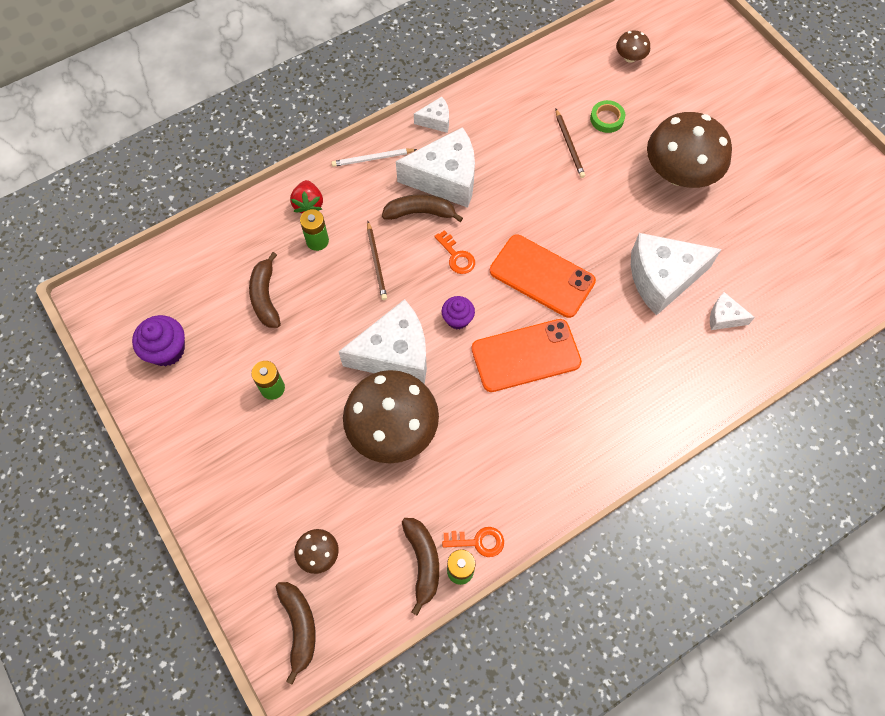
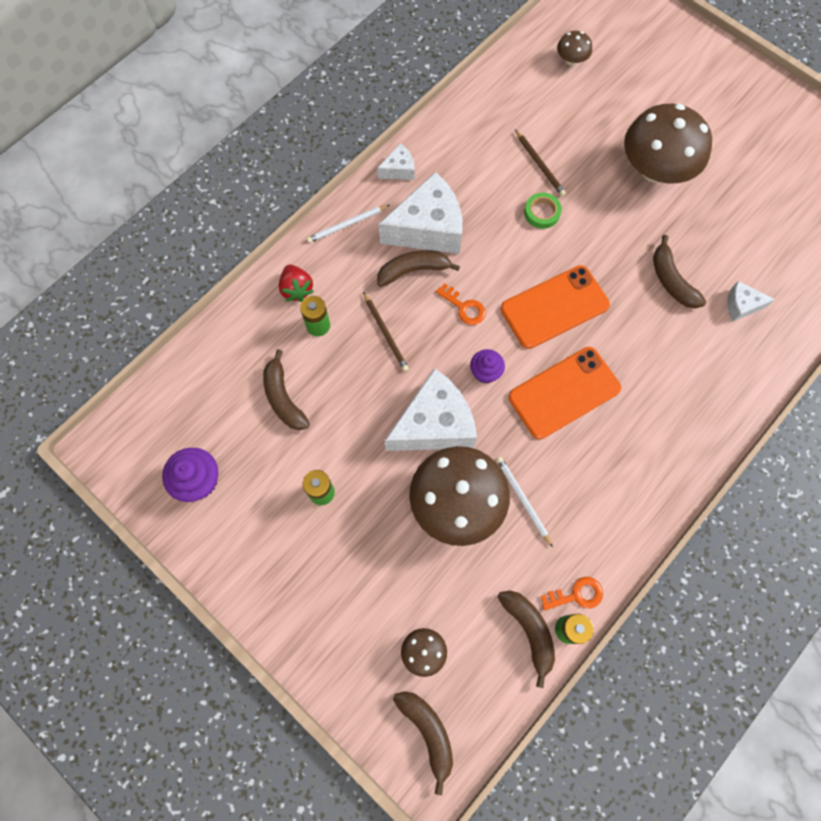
camera: 15 degrees left, 5 degrees up
(455, 442) = (522, 500): none -> white pencil
(542, 276) = (554, 307): orange phone -> orange phone turned 45 degrees counterclockwise
(607, 119) = (568, 129): green tape -> green tape (542, 213)
(662, 278) = (671, 280): white cheese -> brown banana

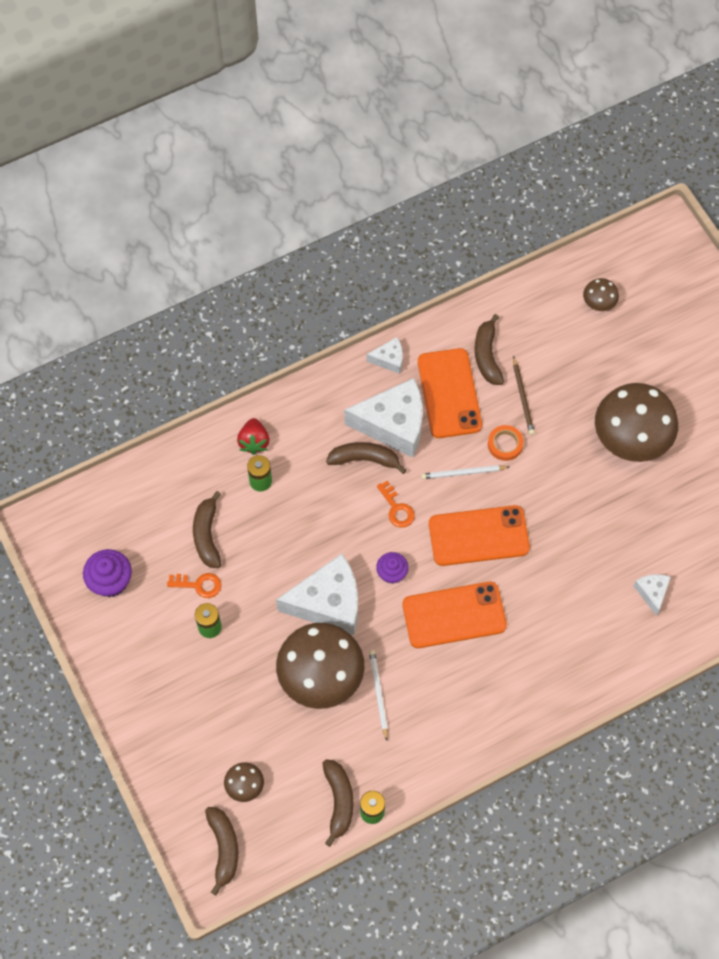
camera: 20 degrees right, 5 degrees down
(347, 225) = (321, 397): white pencil -> white pencil (463, 473)
(385, 333) = (317, 508): brown pencil -> none
(469, 183) = (449, 393): none -> orange phone
(542, 213) = (505, 444): green tape -> orange tape
(576, 595) = (391, 787): orange key -> orange key (199, 585)
(671, 280) = (597, 548): brown banana -> brown banana (487, 355)
(741, 305) = (652, 593): white cheese -> white cheese turned 60 degrees clockwise

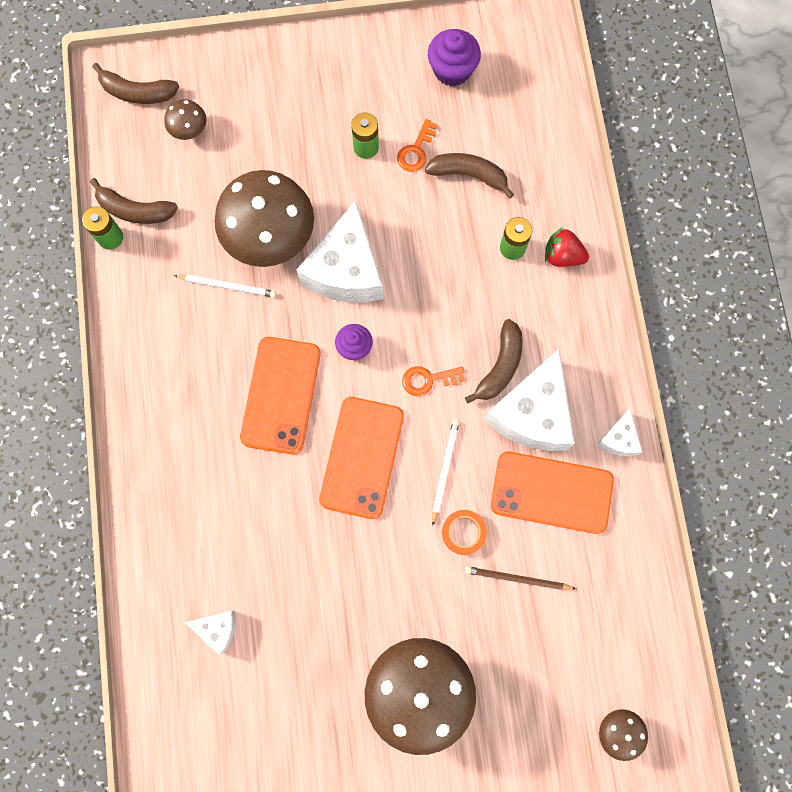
camera: 110 degrees right, 10 degrees up
(487, 355) = (587, 557): brown banana -> none

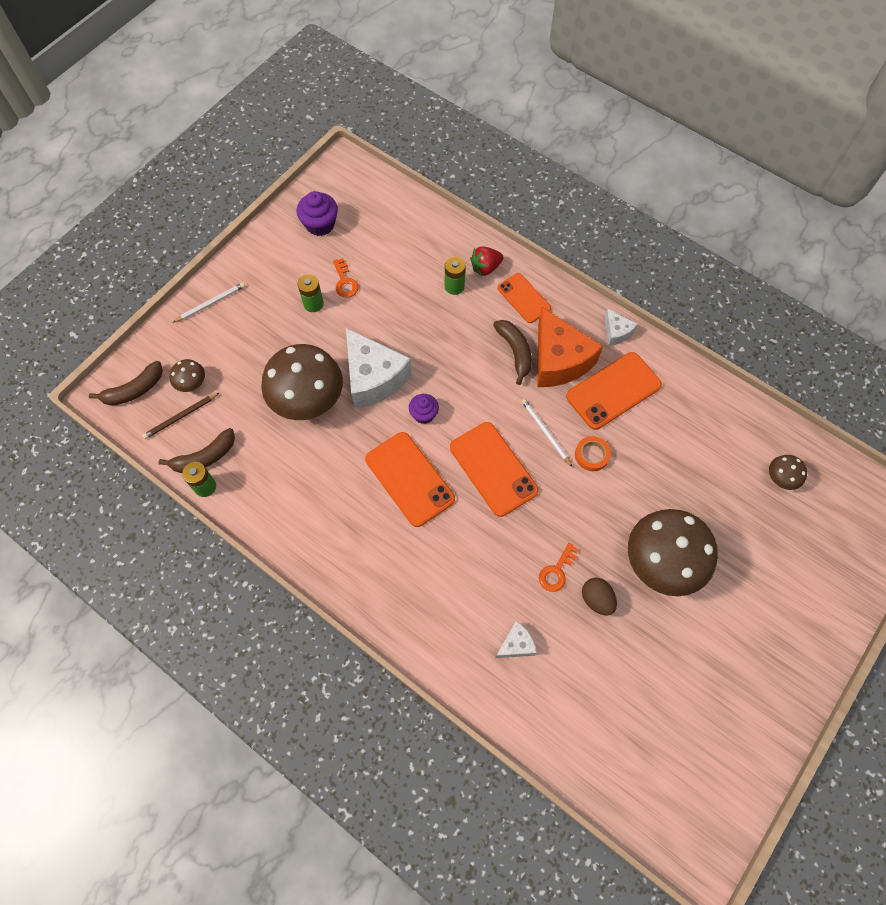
camera: 45 degrees left, 10 degrees down
(227, 286) = (311, 448): white pencil -> white pencil (211, 303)
(325, 663) = (596, 599): none -> brown egg
(428, 380) = (484, 394): orange key -> orange key (557, 571)
(469, 175) = (389, 270): brown banana -> none
(517, 579) = (645, 451): brown pencil -> brown pencil (181, 417)
(532, 413) = (559, 360): white cheese -> orange cheese
(566, 321) = (524, 298): none -> orange phone

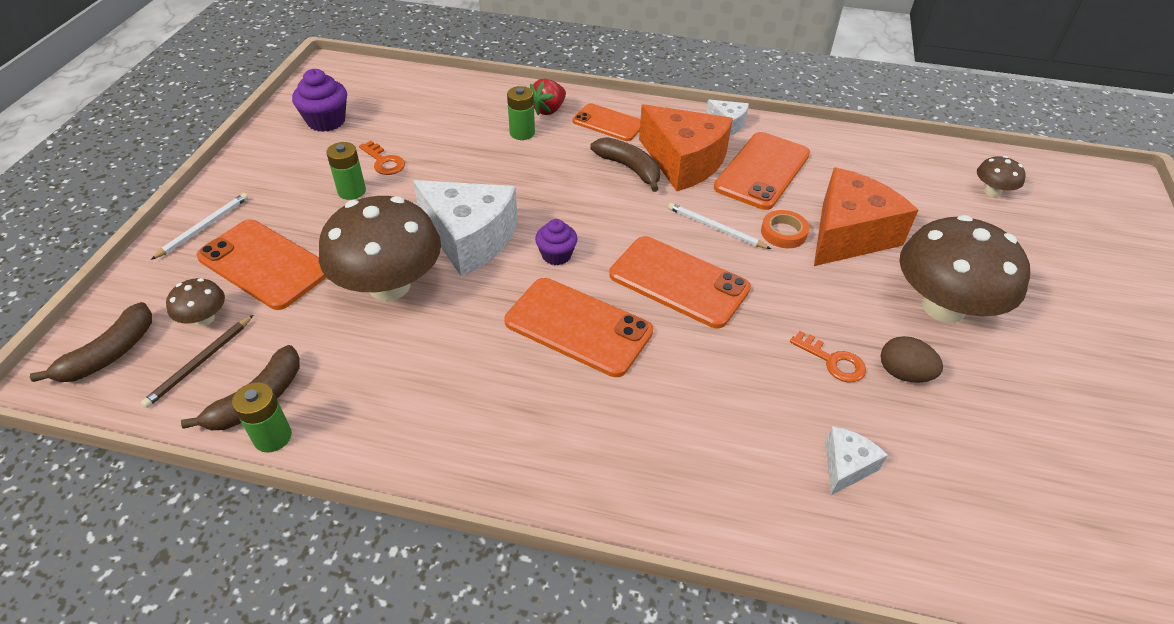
camera: 25 degrees left, 20 degrees down
(238, 351) = (264, 264): none -> orange phone
(557, 571) = (833, 361): orange key -> orange key turned 60 degrees counterclockwise
(638, 475) = (849, 235): none -> orange cheese

